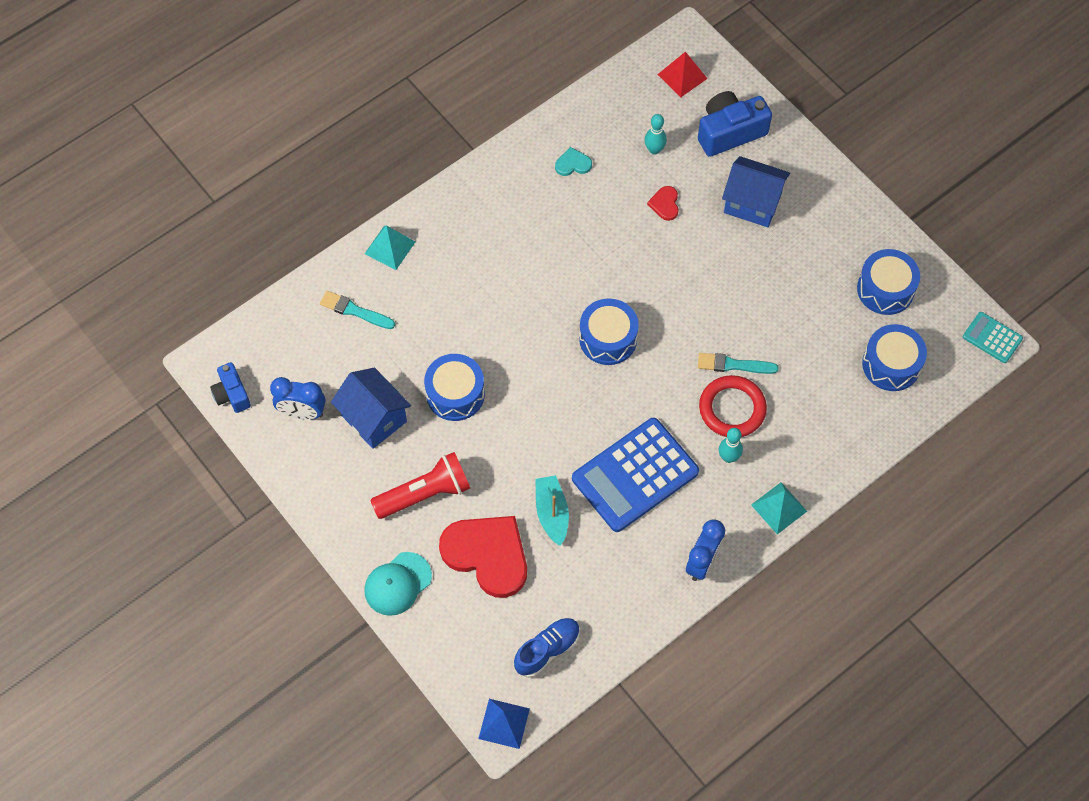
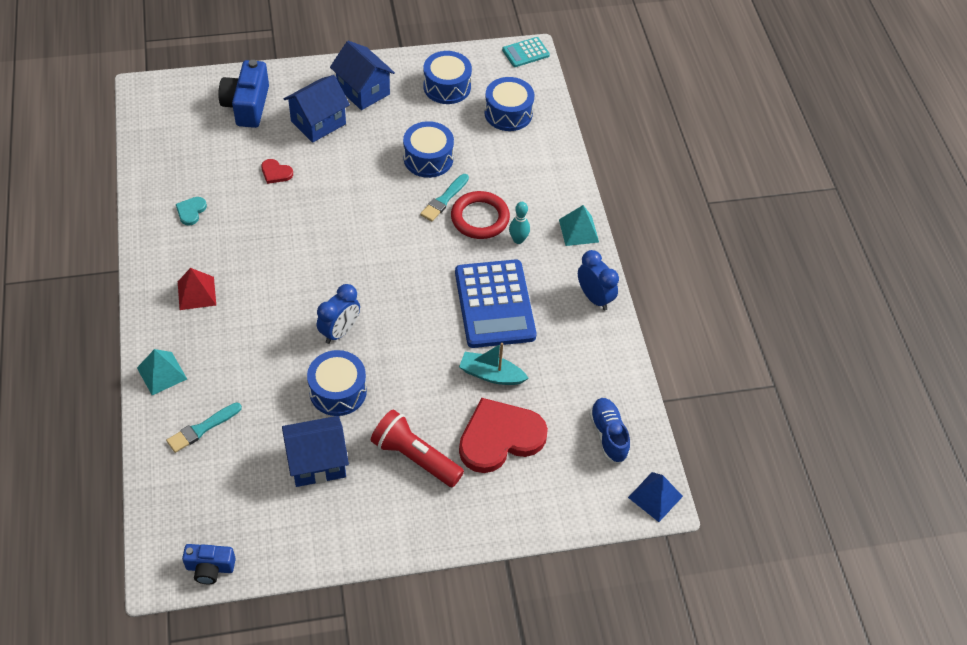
camera: 65 degrees left, 10 degrees down
(302, 412) = (271, 517): blue clock -> blue clock (340, 331)
(397, 584) = (485, 517): turquoise cap -> none
(425, 494) = (415, 457): red flashlight -> red flashlight turned 60 degrees counterclockwise
(608, 339) = (365, 264): blue drum -> blue drum (428, 158)
(654, 150) = (223, 156): turquoise bowling pin -> none
(682, 76) = (174, 108): red pyramid -> red pyramid (196, 293)
(823, 218) = (363, 91): none -> blue house

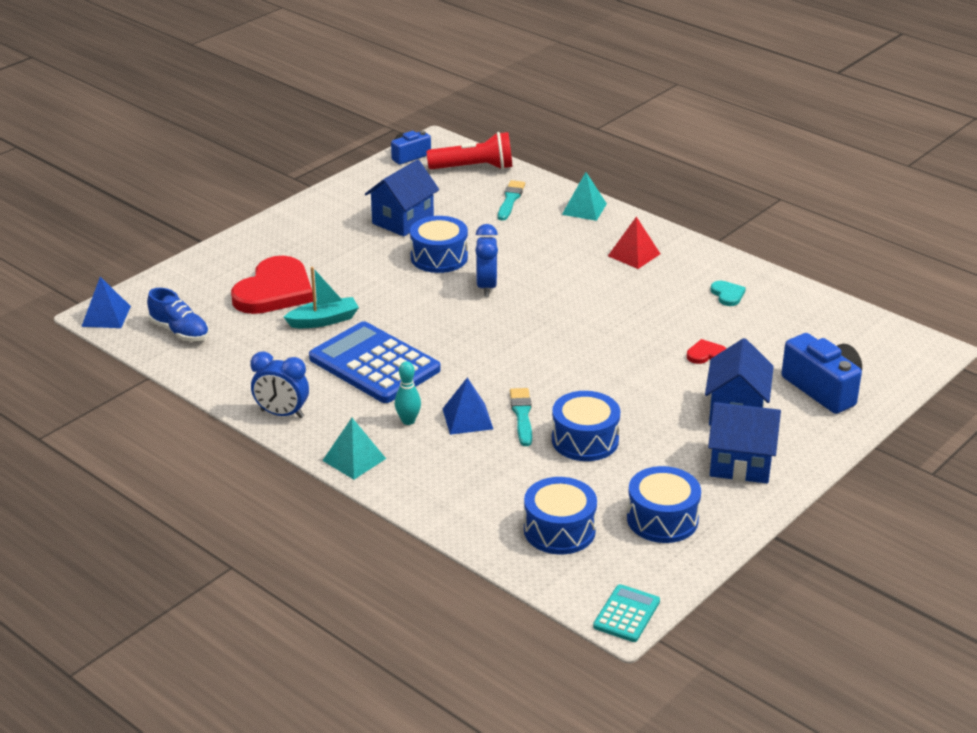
camera: 145 degrees right, 20 degrees down
(415, 457) = (331, 253): red flashlight -> red flashlight (474, 168)
(480, 218) = (467, 418): red ring -> blue pyramid

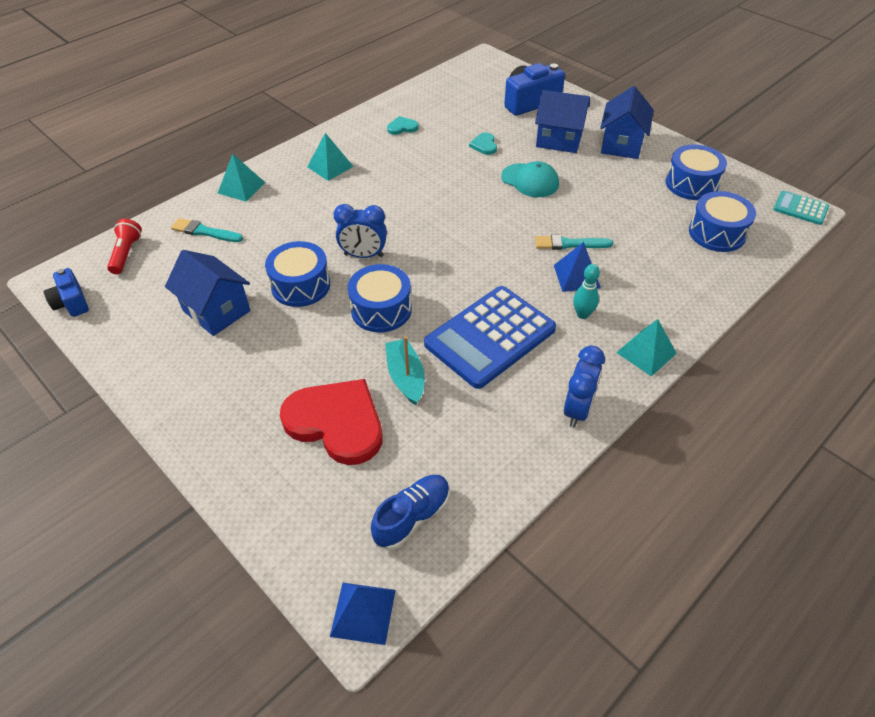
camera: 85 degrees left, 15 degrees up
(474, 168) = (126, 253): red flashlight -> red flashlight, size x0.64
(585, 440) = (601, 212): blue drum -> blue drum (381, 309)
(634, 255) = (330, 166): red pyramid -> turquoise pyramid
(638, 388) = (530, 180): none -> turquoise cap
(706, 354) = (484, 145): red heart -> turquoise heart

